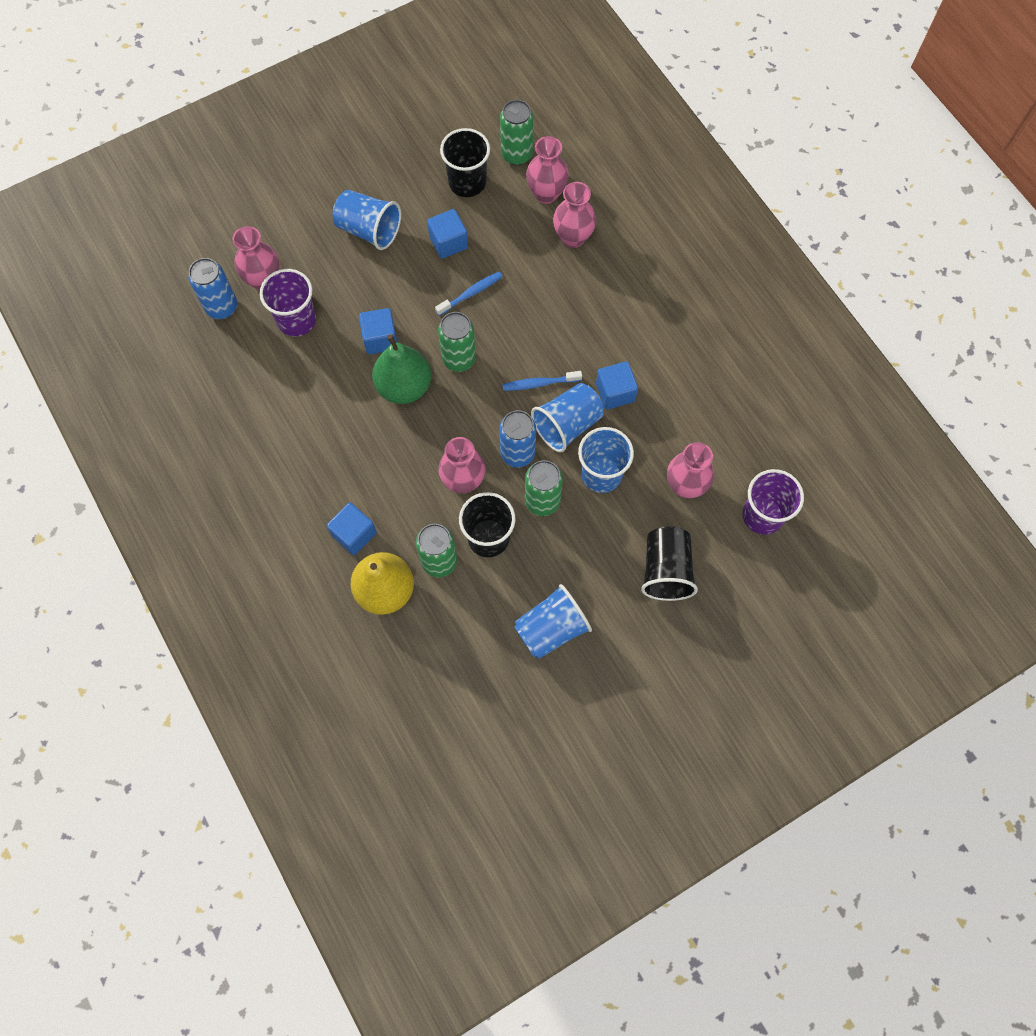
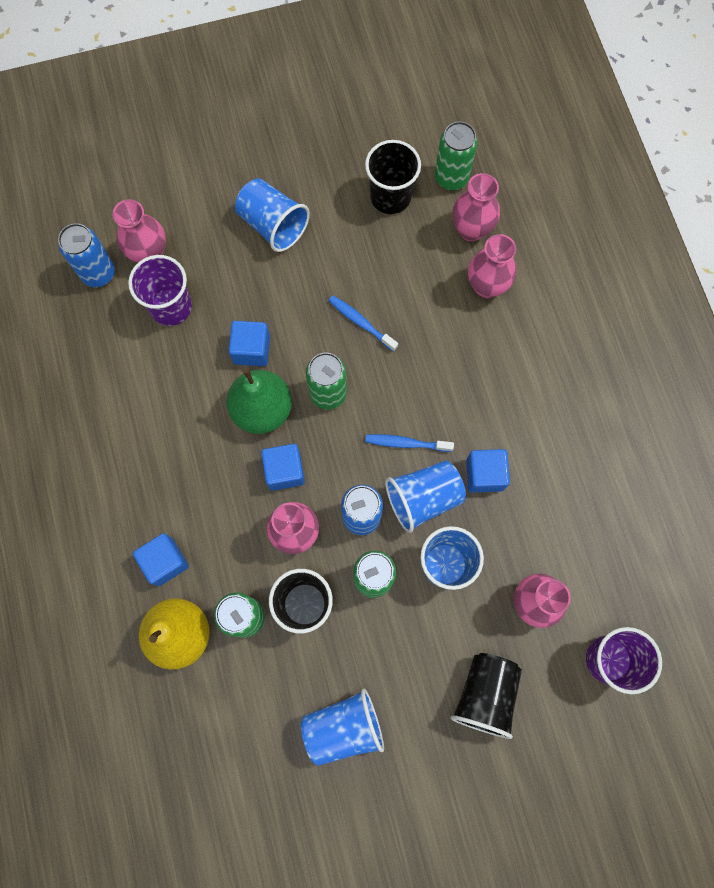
camera: 15 degrees right, 5 degrees up
(448, 242) = (352, 259): blue cube -> blue cube (284, 471)
(471, 293) = (361, 322): blue toothbrush -> blue toothbrush turned 120 degrees counterclockwise

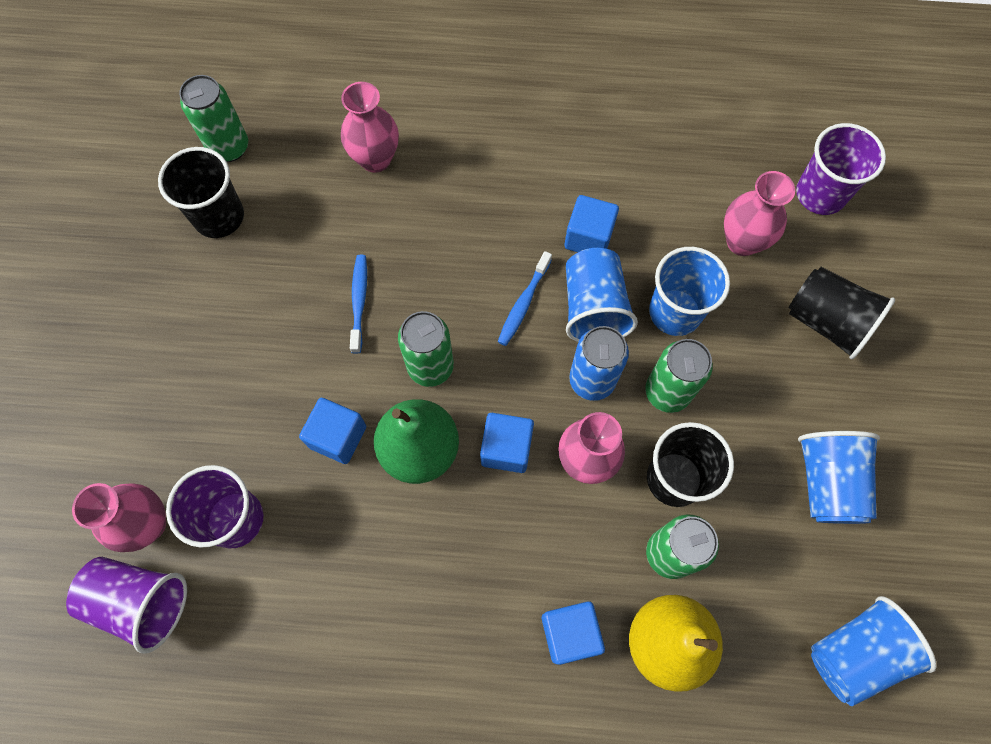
camera: 70 degrees left, 5 degrees down
(98, 273) = (141, 602): blue can -> purple cup
(273, 225) = (187, 358): blue cup -> blue cup (854, 653)
(361, 322) = (359, 301): blue toothbrush -> blue toothbrush turned 120 degrees clockwise
(471, 230) = (302, 150): pink vase -> none

